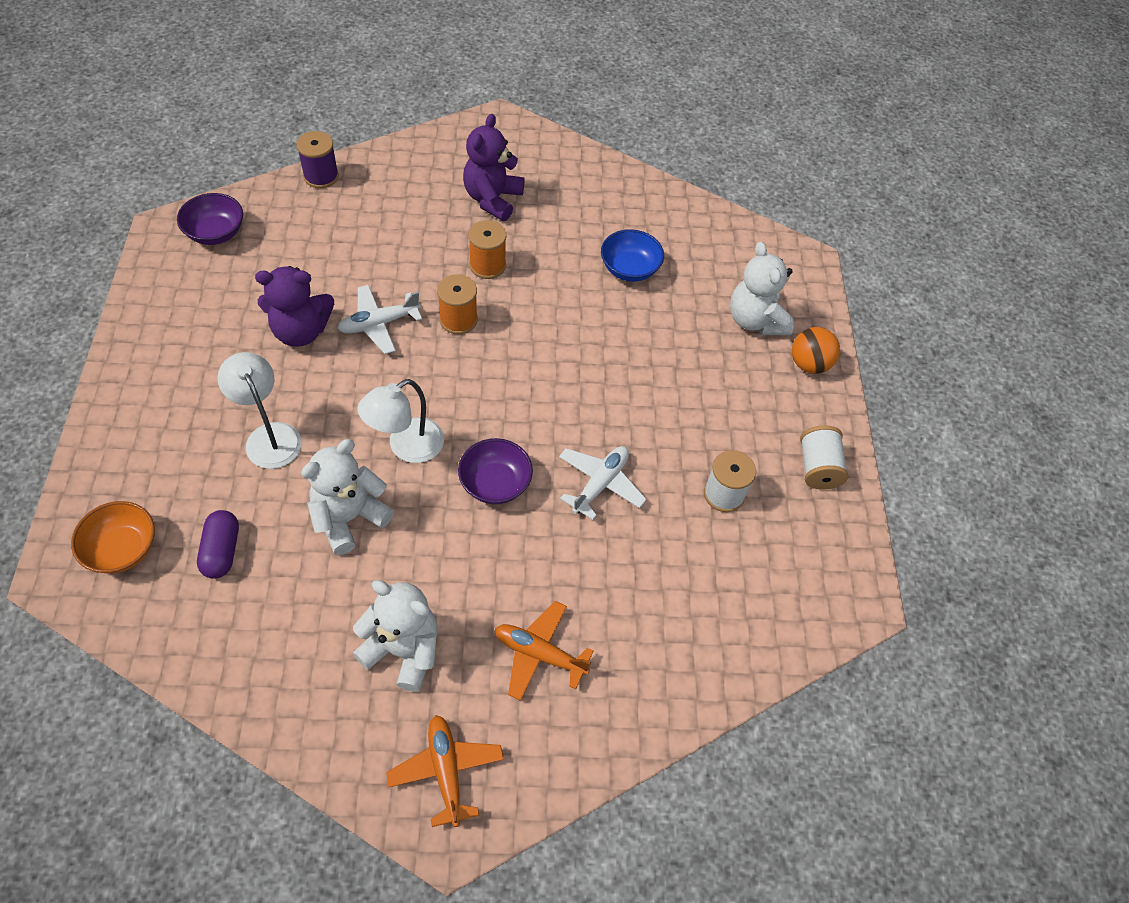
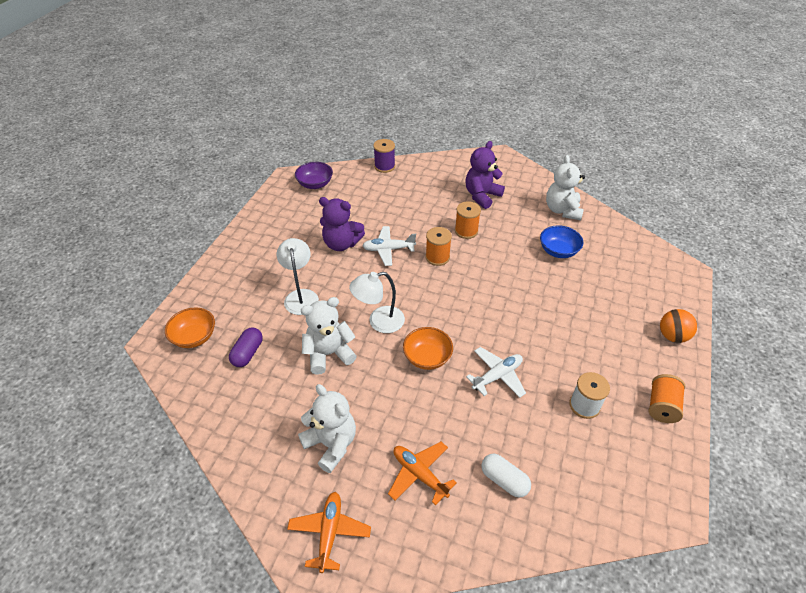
camera: 25 degrees right, 10 degrees down
(495, 483) = (427, 357): purple bowl -> orange bowl
(651, 627) = (504, 480): none -> white capsule
(755, 320) = (639, 300): white teddy bear -> white teddy bear (562, 210)
(818, 468) = (661, 406): white spool -> orange spool

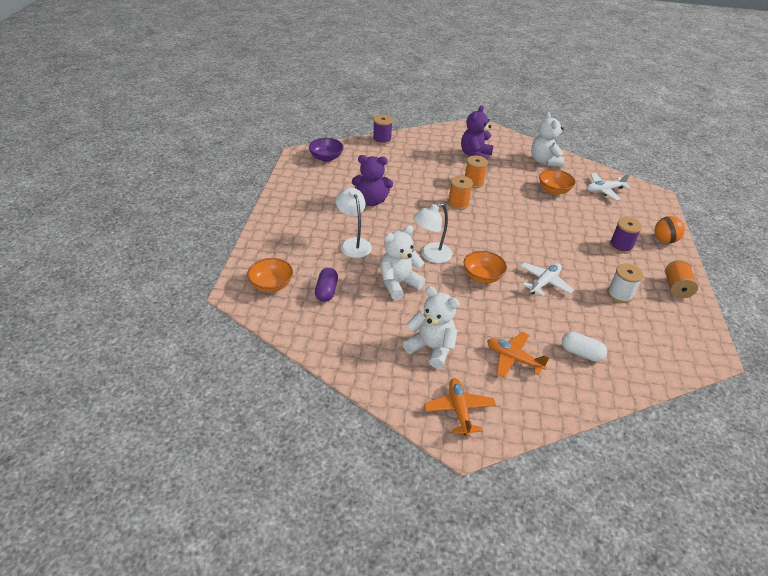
camera: 15 degrees left, 5 degrees down
(388, 249) = (414, 202): white plane -> white plane (604, 190)
(558, 251) = (554, 190): blue bowl -> orange bowl
(612, 338) = (620, 246): none -> purple spool

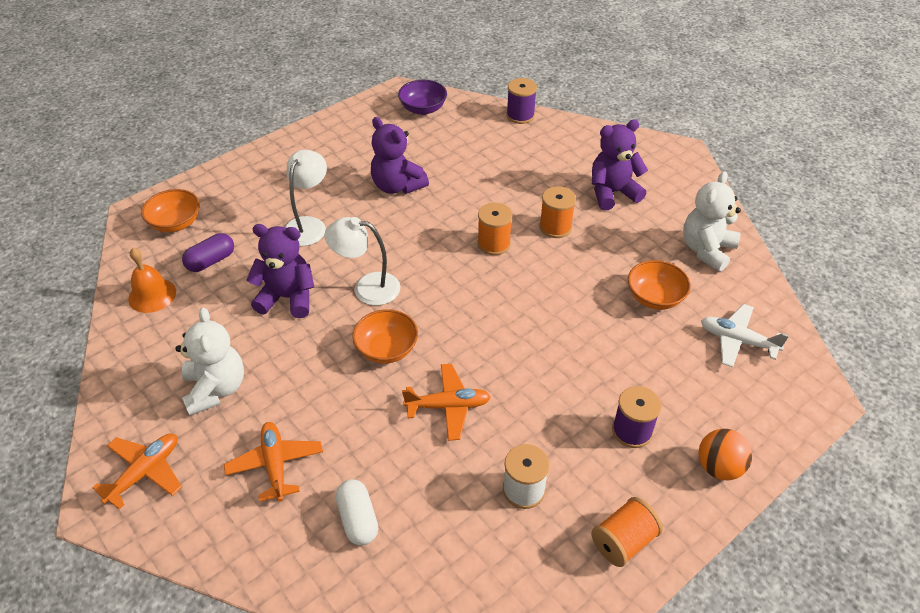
camera: 45 degrees right, 5 degrees up
(319, 328) = (152, 295): none -> orange bell
(398, 283) = (287, 298): white teddy bear -> purple teddy bear
(544, 283) = (448, 406): white plane -> orange plane

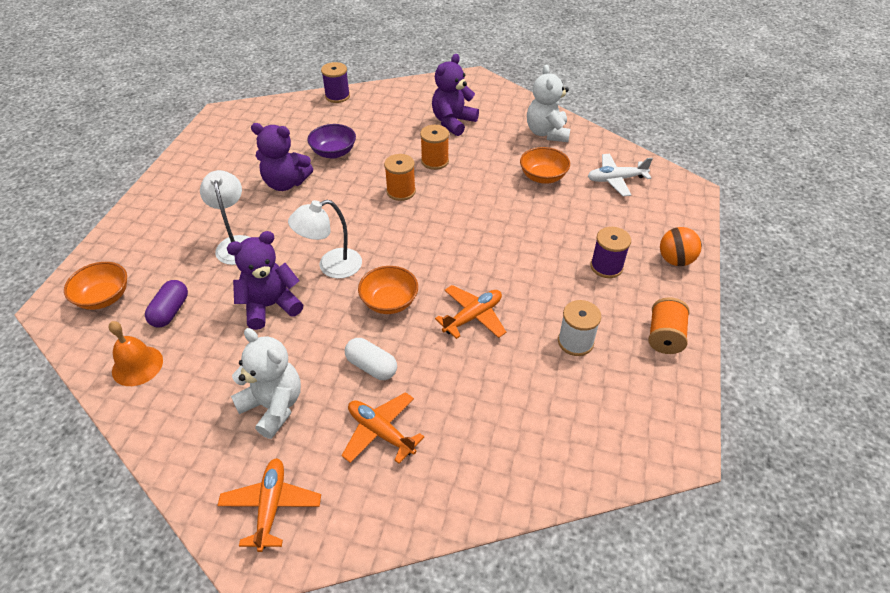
camera: 35 degrees left, 0 degrees up
(358, 519) = (482, 431): white capsule -> white capsule (371, 366)
(423, 109) = (253, 119): purple bowl -> purple bowl (333, 152)

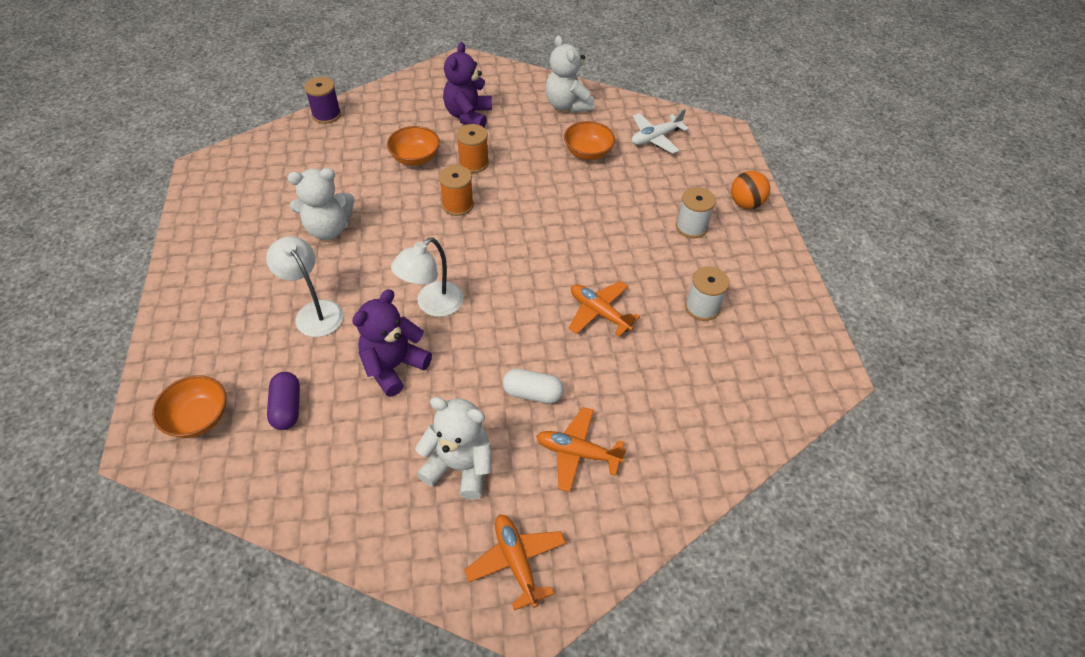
camera: 25 degrees left, 5 degrees up
(137, 365) = (287, 477): orange bell -> none
(286, 183) = (328, 229): purple teddy bear -> white teddy bear
(333, 152) = (361, 180): purple bowl -> none
(389, 302) = (512, 323): orange bowl -> orange bowl (415, 158)
(473, 317) = (599, 313): orange plane -> orange plane turned 75 degrees counterclockwise
(606, 266) = (691, 227): purple spool -> white spool
(664, 337) = (772, 278): orange spool -> none

